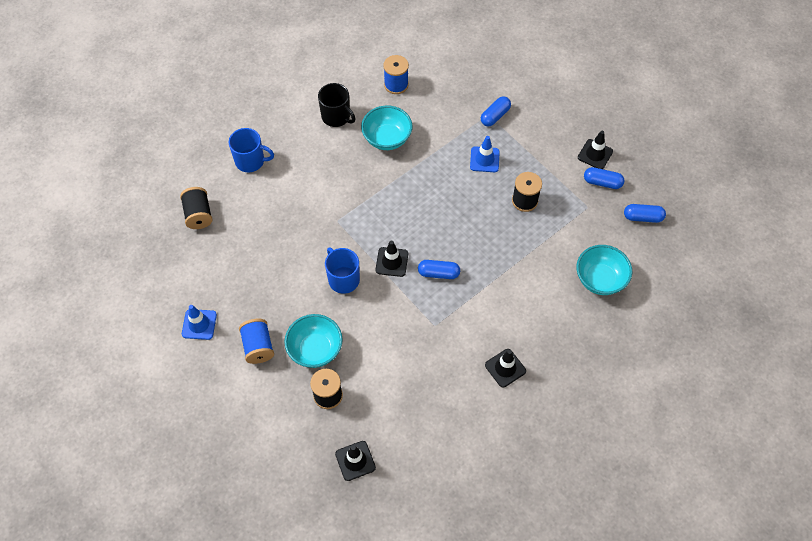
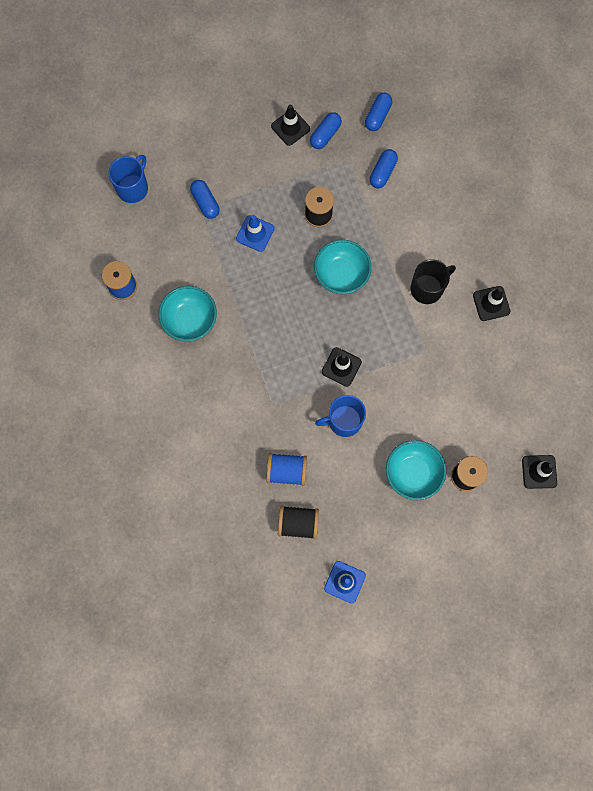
camera: 70 degrees left, 15 degrees up
(198, 215) = (210, 548): black spool -> black spool (298, 523)
(251, 161) = (162, 472): blue mug -> blue mug (133, 188)
(258, 346) = (390, 528): blue spool -> blue spool (286, 471)
(336, 117) = (140, 363): black mug -> black mug (427, 288)
(438, 273) = (370, 326): blue capsule -> blue capsule (382, 172)
(600, 279) = (429, 182): turquoise bowl -> turquoise bowl (341, 275)

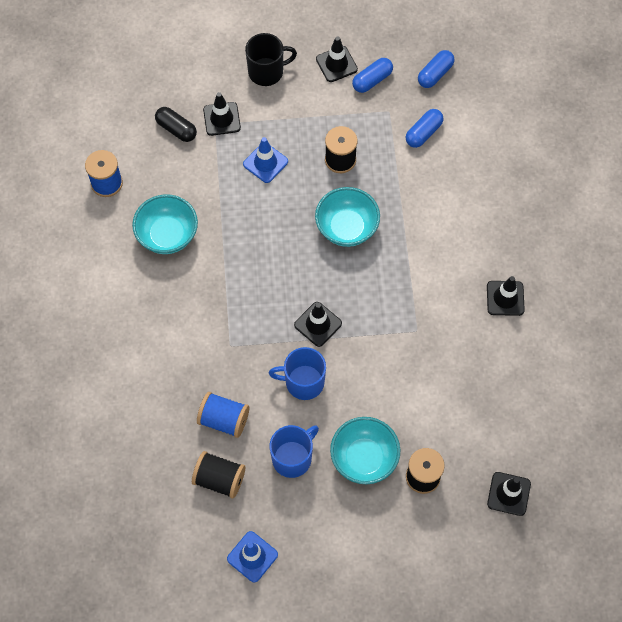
camera: 15 degrees right, 10 degrees down
(133, 188) = (149, 86): blue mug -> blue mug (293, 458)
(168, 222) = (176, 129): none -> black capsule
(205, 202) = (222, 119): blue capsule -> black traffic cone
(427, 288) = (438, 265): black mug -> black mug (267, 71)

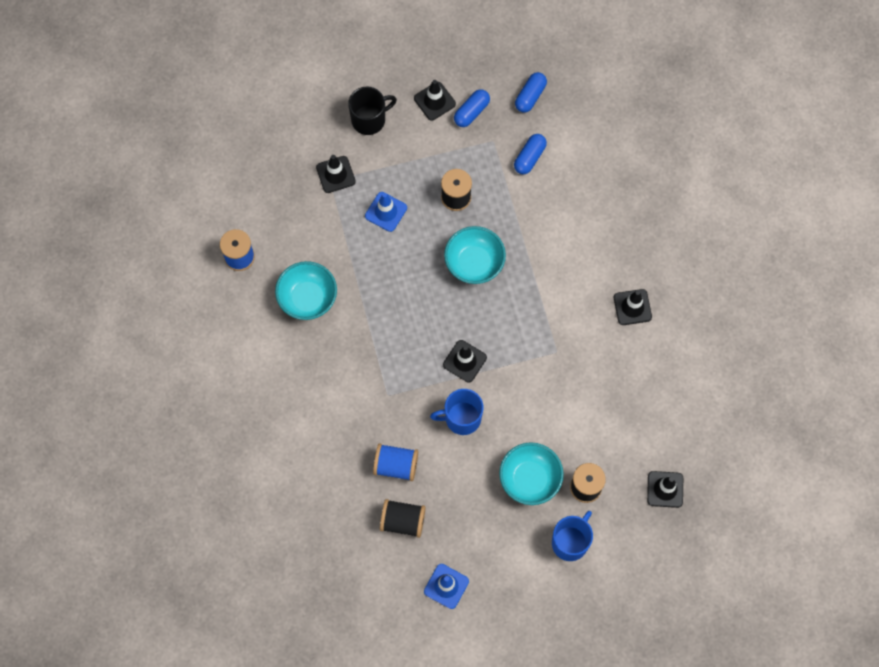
camera: 10 degrees left, 5 degrees up
(176, 129) = (294, 192): black capsule -> none
(293, 458) = (465, 490): blue mug -> blue mug (570, 542)

